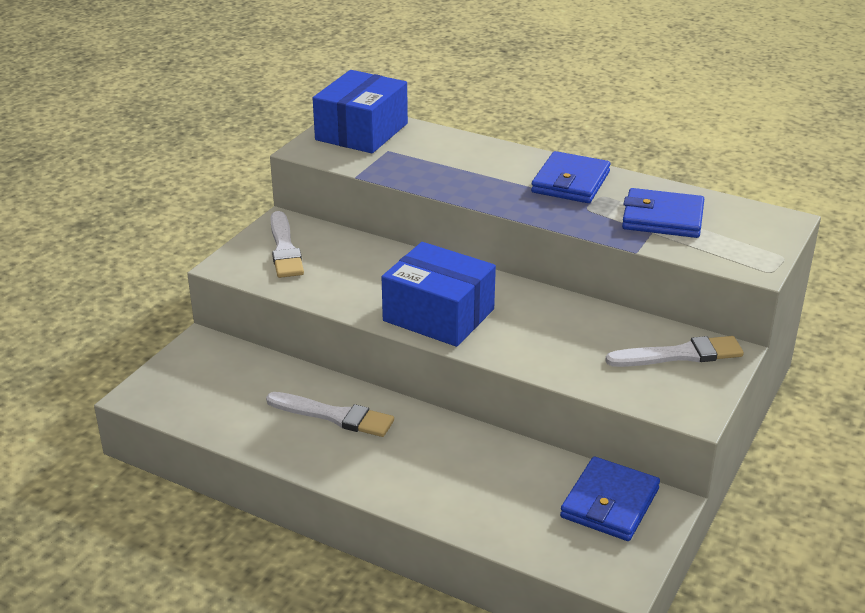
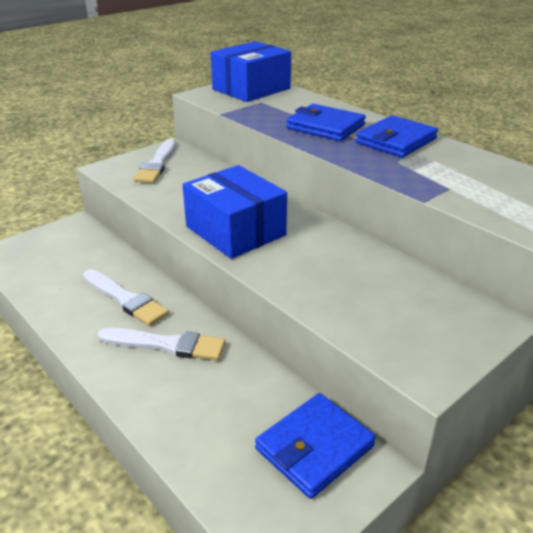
camera: 20 degrees right, 0 degrees up
(662, 218) = (467, 179): blue wallet -> blue wallet (325, 127)
(680, 355) = (441, 311): white brush -> white brush (167, 345)

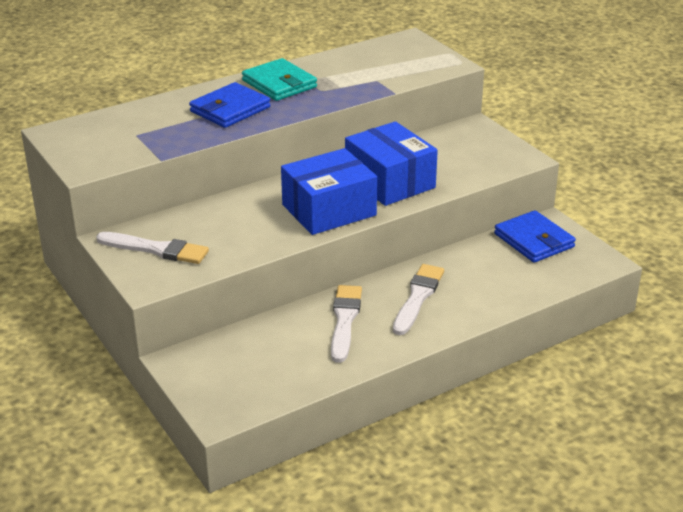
camera: 80 degrees left, 0 degrees up
(125, 299) = (344, 320): white brush -> white brush turned 45 degrees counterclockwise
(251, 89) = (89, 136): blue box -> blue box (390, 181)
(396, 141) = (279, 84): blue wallet -> turquoise wallet

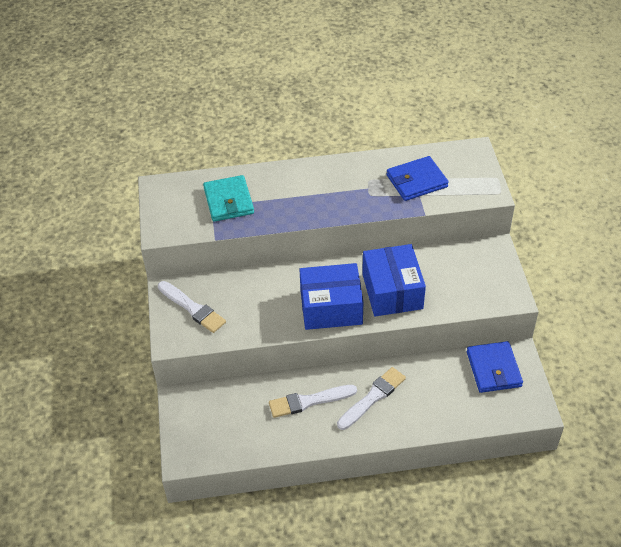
camera: 25 degrees right, 15 degrees up
(230, 109) = (291, 198): blue wallet -> blue wallet (416, 181)
(279, 84) = (342, 178): turquoise wallet -> turquoise wallet (229, 201)
(344, 320) = (309, 401): white brush -> white brush turned 135 degrees counterclockwise

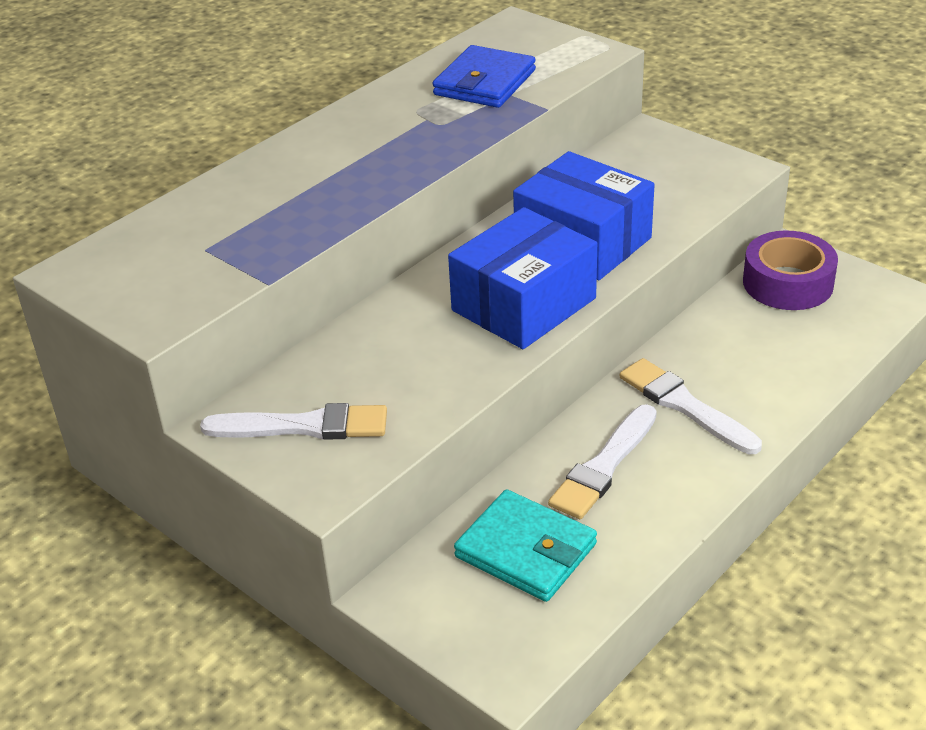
camera: 40 degrees left, 10 degrees down
(229, 201) = (227, 229): turquoise wallet -> turquoise wallet (526, 550)
(373, 397) = (684, 405): white brush -> white brush turned 45 degrees counterclockwise
(494, 369) = (788, 283): blue wallet -> purple tape

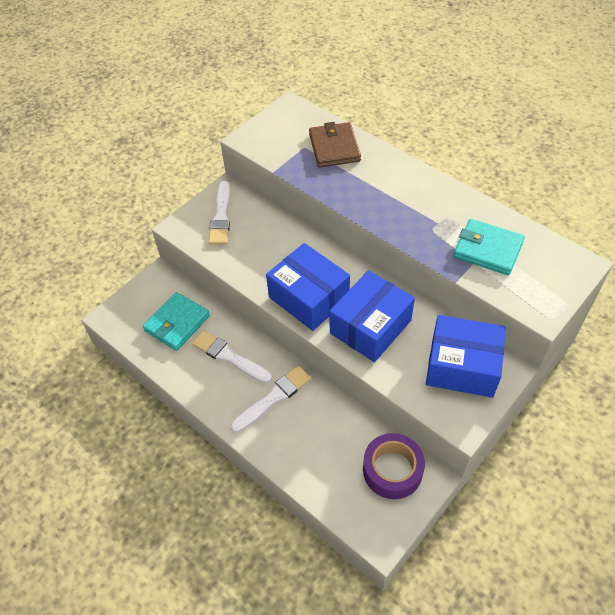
camera: 90 degrees right, 15 degrees up
(218, 215) = (334, 148): none -> brown wallet
(485, 83) = (487, 249): blue wallet -> turquoise wallet
(648, 166) = (462, 366): none -> blue box

